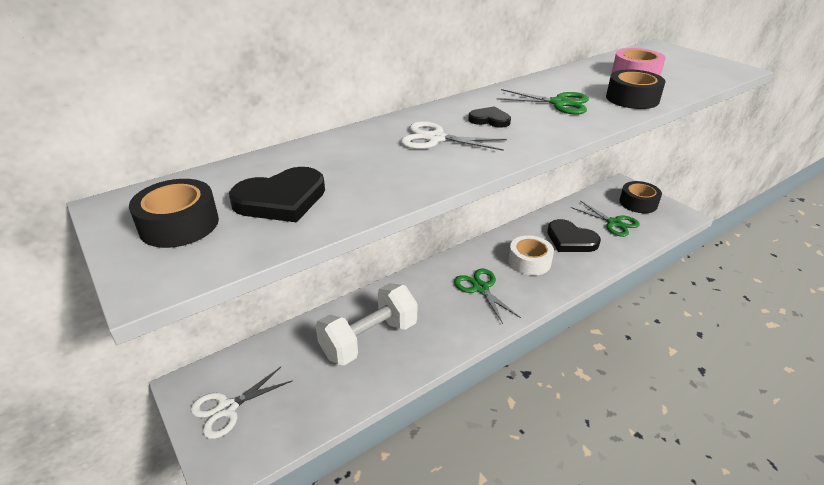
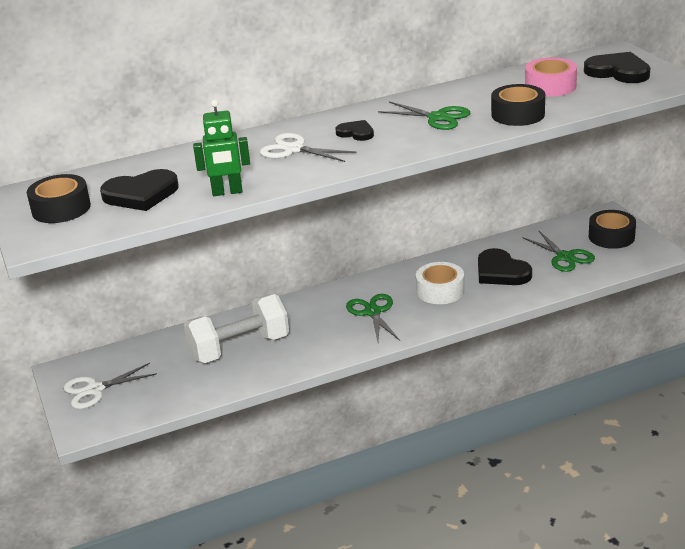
camera: 15 degrees right, 5 degrees down
(388, 192) = (227, 192): none -> green robot
(680, 62) = (618, 72): none -> black heart

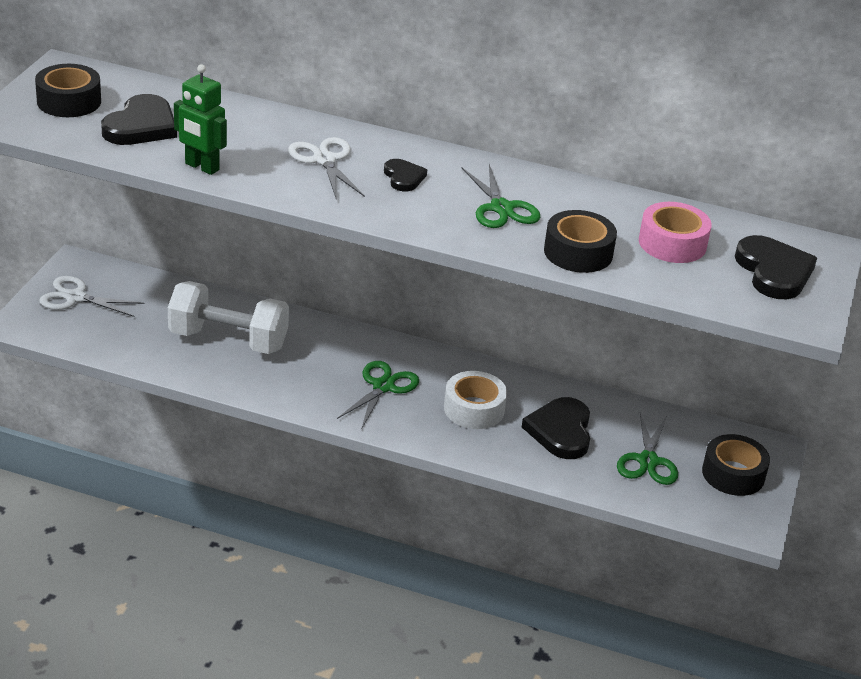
camera: 35 degrees right, 5 degrees up
(141, 194) = (141, 126): black heart -> black heart turned 90 degrees counterclockwise

